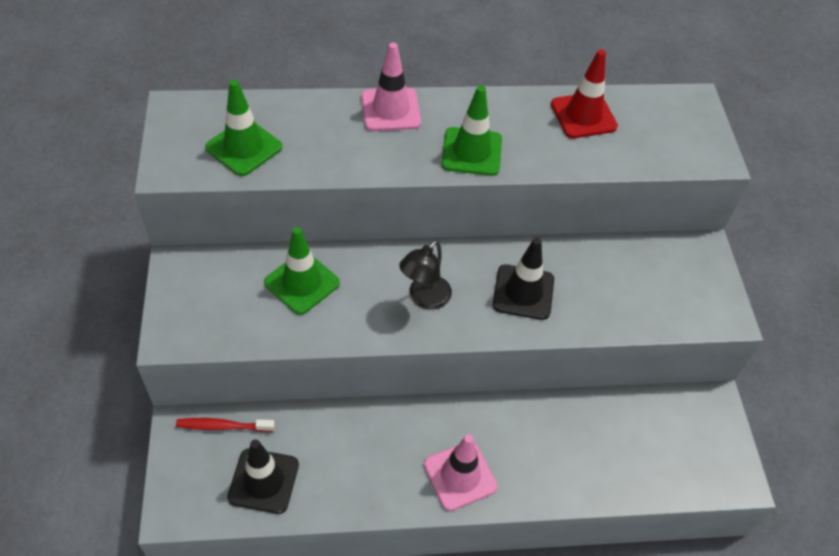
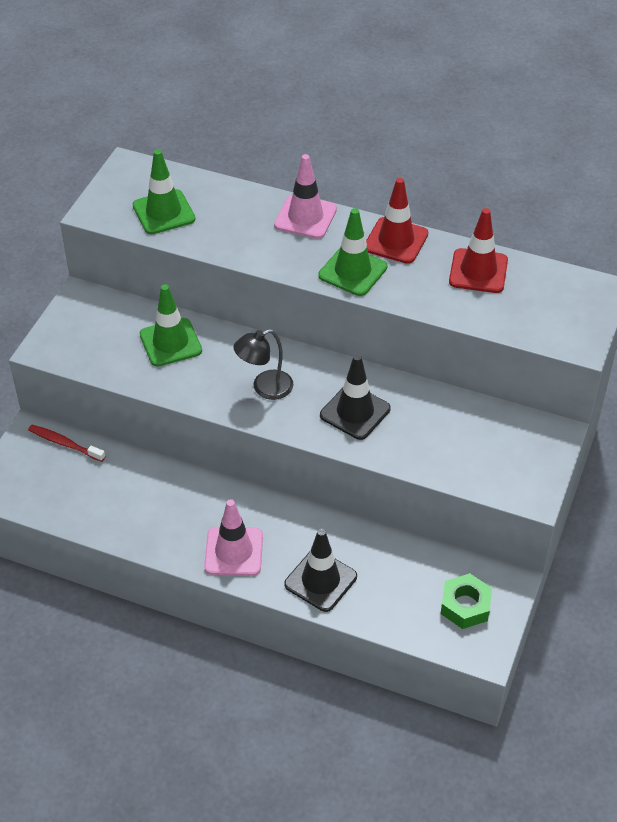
camera: 30 degrees right, 5 degrees down
(263, 481) = (73, 495): black traffic cone -> black traffic cone (320, 580)
(490, 108) = (396, 241): none -> red traffic cone
(695, 441) = (465, 606): none -> green nut

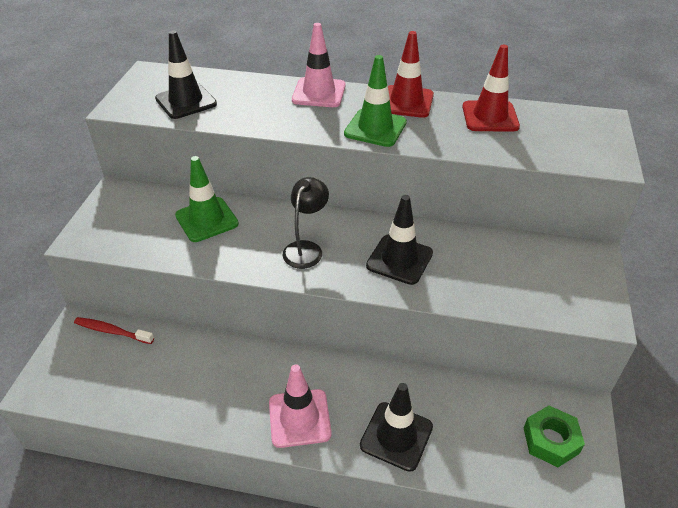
camera: 10 degrees left, 5 degrees down
(163, 212) = (186, 101): green traffic cone -> black traffic cone
(265, 388) = (306, 249): black lamp -> black lamp turned 150 degrees clockwise

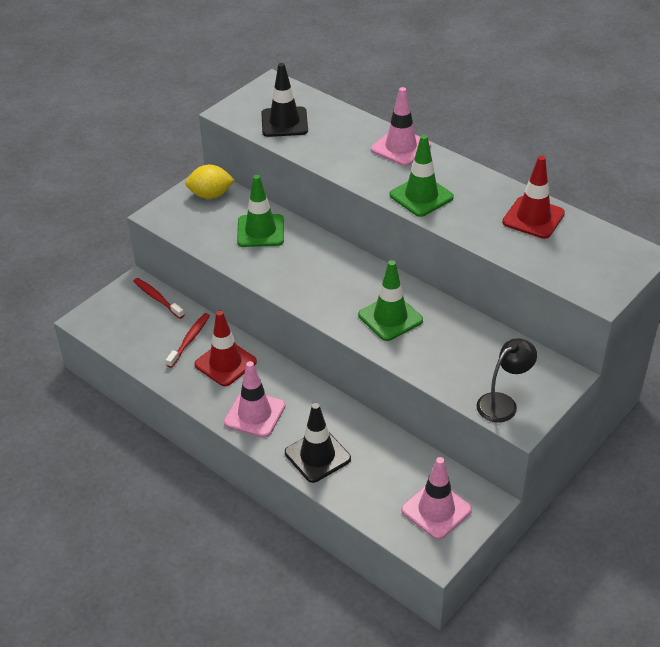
camera: 30 degrees right, 0 degrees up
(129, 201) = (211, 195): none -> yellow lemon
(175, 364) = (189, 340): none -> red toothbrush
(306, 249) = (322, 282): black lamp -> black lamp (503, 403)
(399, 259) = (390, 318): black traffic cone -> green traffic cone
(406, 102) = (470, 180): red traffic cone -> red traffic cone (225, 363)
(551, 440) = (436, 510): green nut -> pink traffic cone

